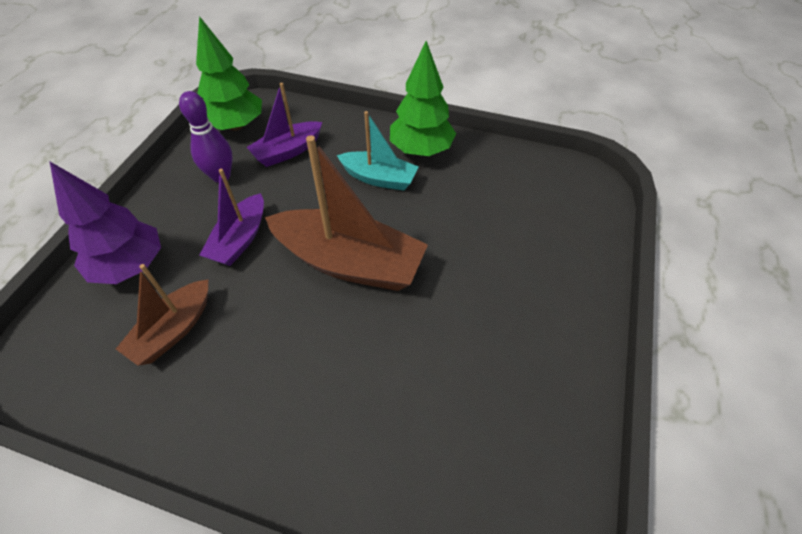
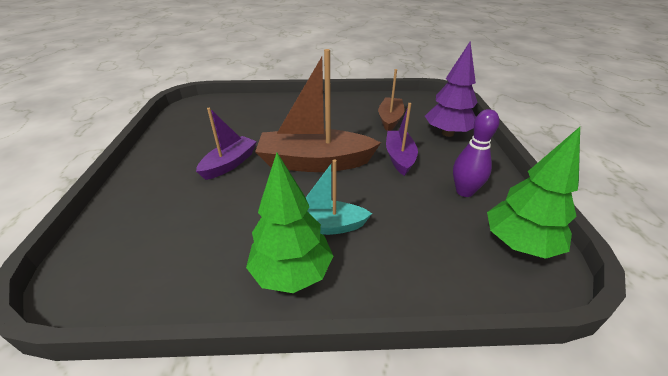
camera: 160 degrees right, 15 degrees down
(287, 151) = (434, 229): purple boat -> purple boat (229, 164)

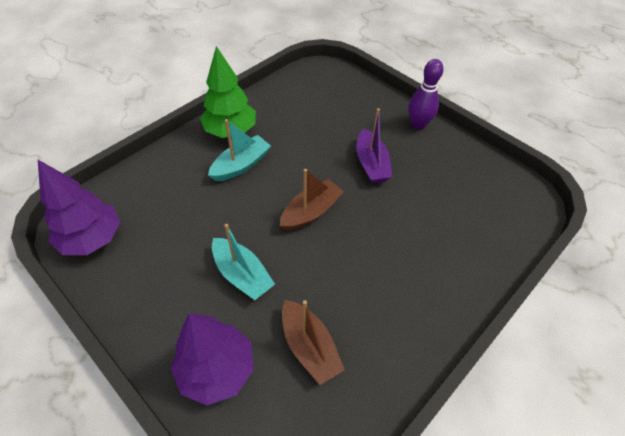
camera: 135 degrees right, 15 degrees up
(314, 162) = (311, 212): brown boat -> brown boat, size x0.58
(399, 158) = (242, 274): purple boat -> turquoise boat
(464, 191) = (154, 269): purple bowling pin -> purple bowling pin (418, 125)
(519, 244) = (92, 239): green tree -> purple tree

